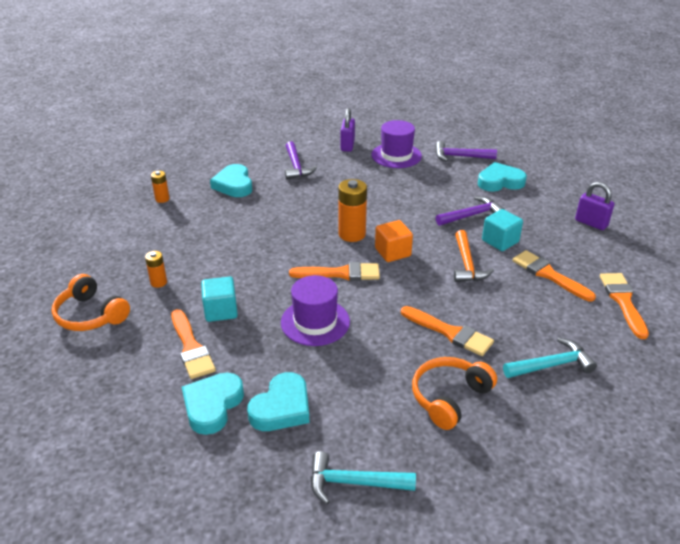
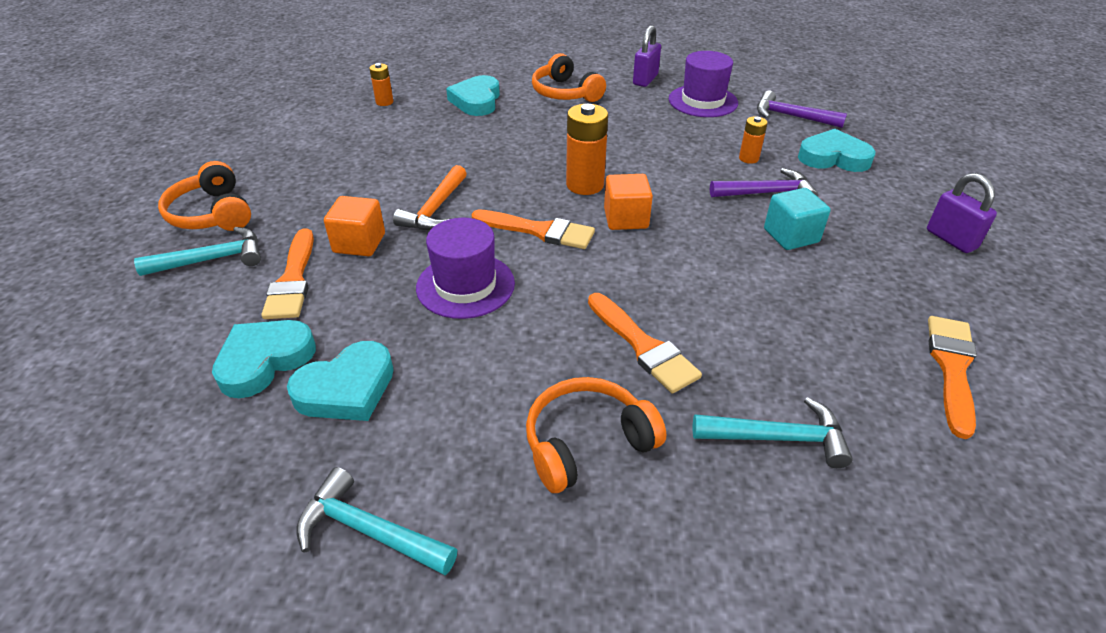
camera: 20 degrees right, 5 degrees up
(118, 348) = (212, 259): none -> turquoise hammer
(158, 282) = (313, 193): orange battery -> orange battery (748, 158)
(221, 311) = (359, 243): turquoise cube -> orange cube
(296, 166) = (565, 93): purple hammer -> orange headphones
(467, 264) = (723, 256): orange hammer -> orange hammer (435, 209)
(549, 275) = (844, 299): orange brush -> none

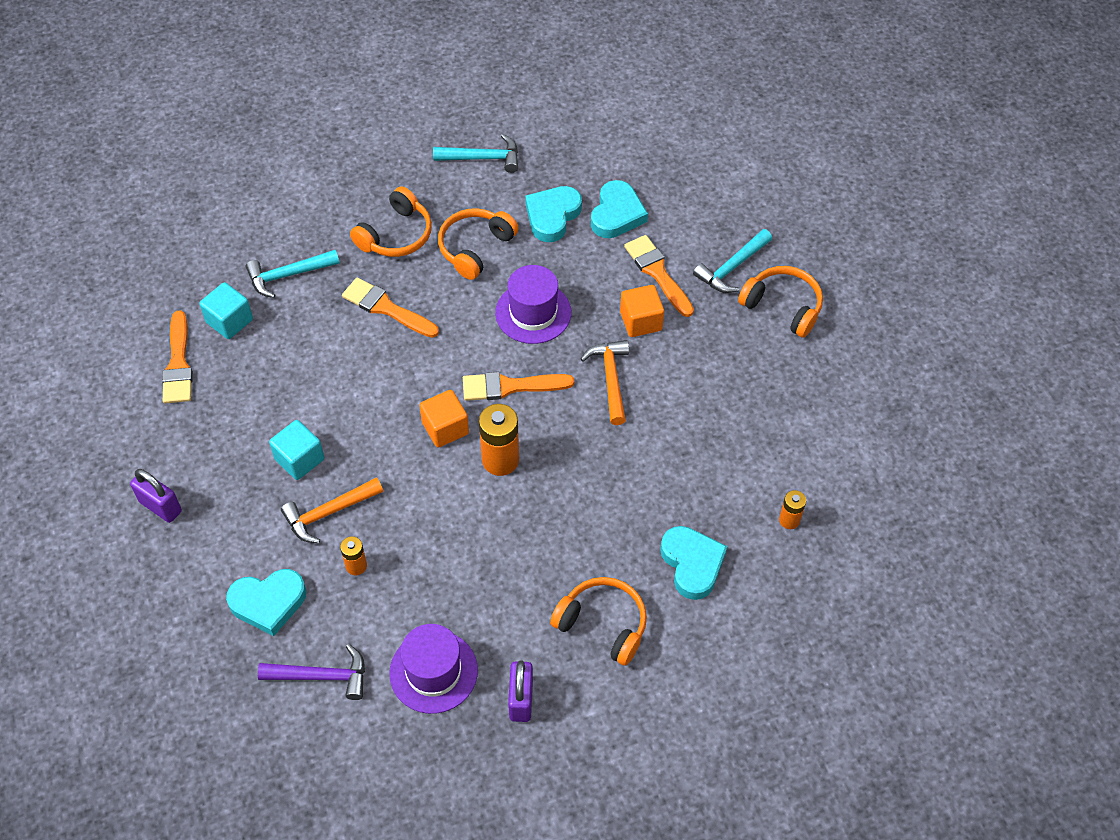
camera: 155 degrees right, 15 degrees up
(483, 382) = (475, 248): none -> orange headphones
(767, 193) = (329, 513): purple hammer -> orange hammer
(876, 400) = (229, 321): none -> turquoise cube

